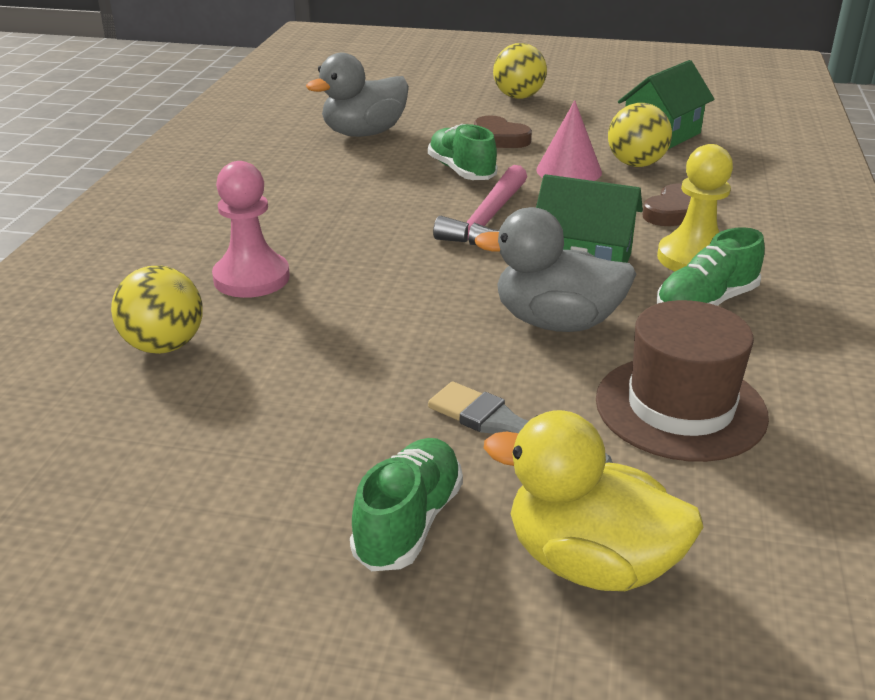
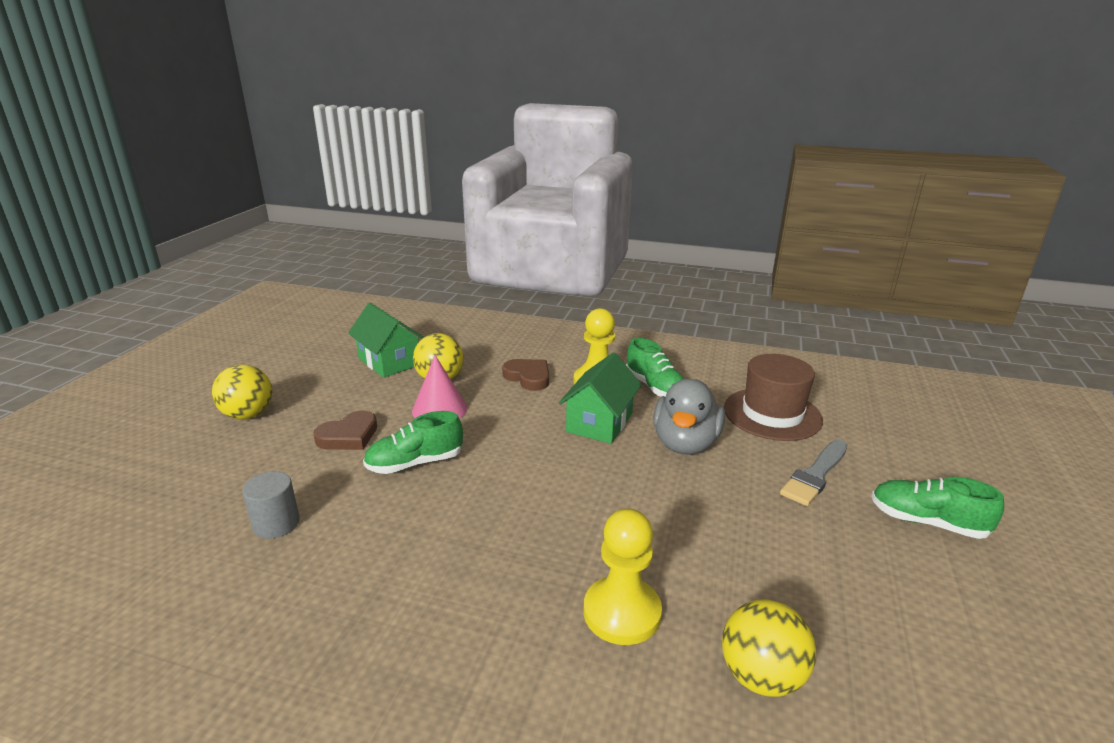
camera: 85 degrees left, 5 degrees down
(251, 278) = (622, 612): pink pawn -> yellow pawn
(364, 133) = (276, 524): grey duck -> grey cylinder
(487, 220) = (521, 458): pink hammer -> none
(590, 563) = (921, 461): yellow duck -> none

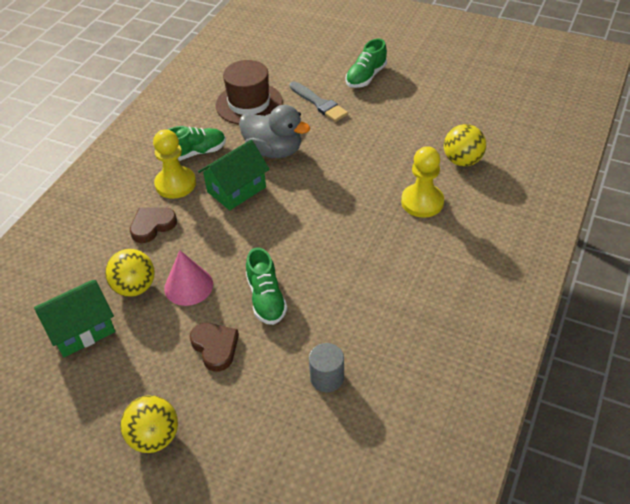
camera: 80 degrees left, 20 degrees up
(599, 422) = (236, 189): green house -> green house turned 75 degrees counterclockwise

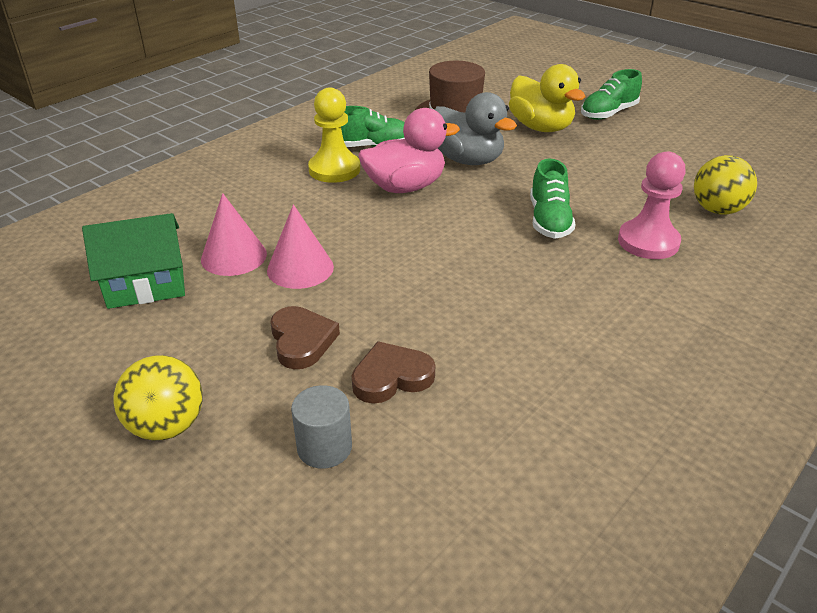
camera: 15 degrees right, 10 degrees down
(135, 287) = (234, 256): yellow ball -> pink cone
(152, 226) = (287, 202): brown heart -> brown heart (391, 377)
(236, 189) = (405, 187): green house -> pink duck
(266, 298) = (394, 302): green shoe -> green shoe (549, 220)
(319, 103) = (540, 127): grey brush -> yellow duck
(327, 378) = (442, 413): grey cylinder -> grey cylinder (324, 447)
(422, 202) = (648, 242): yellow pawn -> pink pawn

